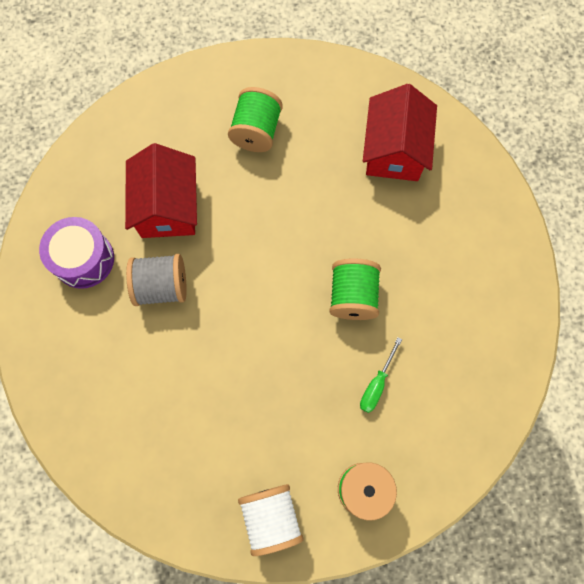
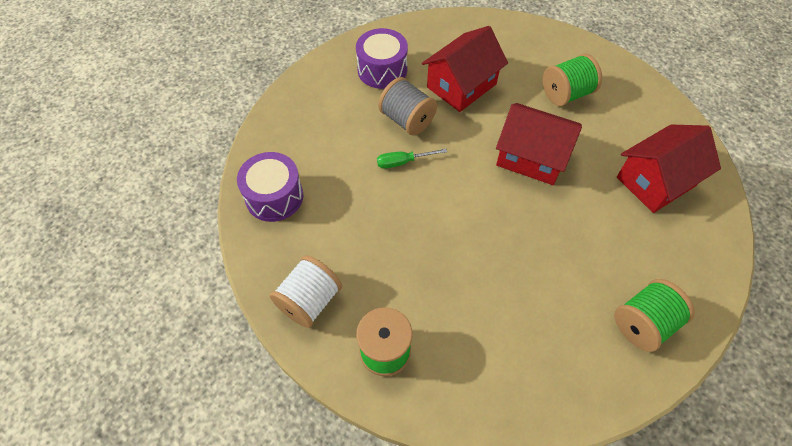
camera: 50 degrees right, 15 degrees down
(140, 471) = (274, 197): none -> purple drum
(292, 220) = (531, 157): none -> red house
(353, 296) = (521, 234): green spool -> green spool (643, 323)
(376, 384) = (473, 300): green screwdriver -> green screwdriver (403, 162)

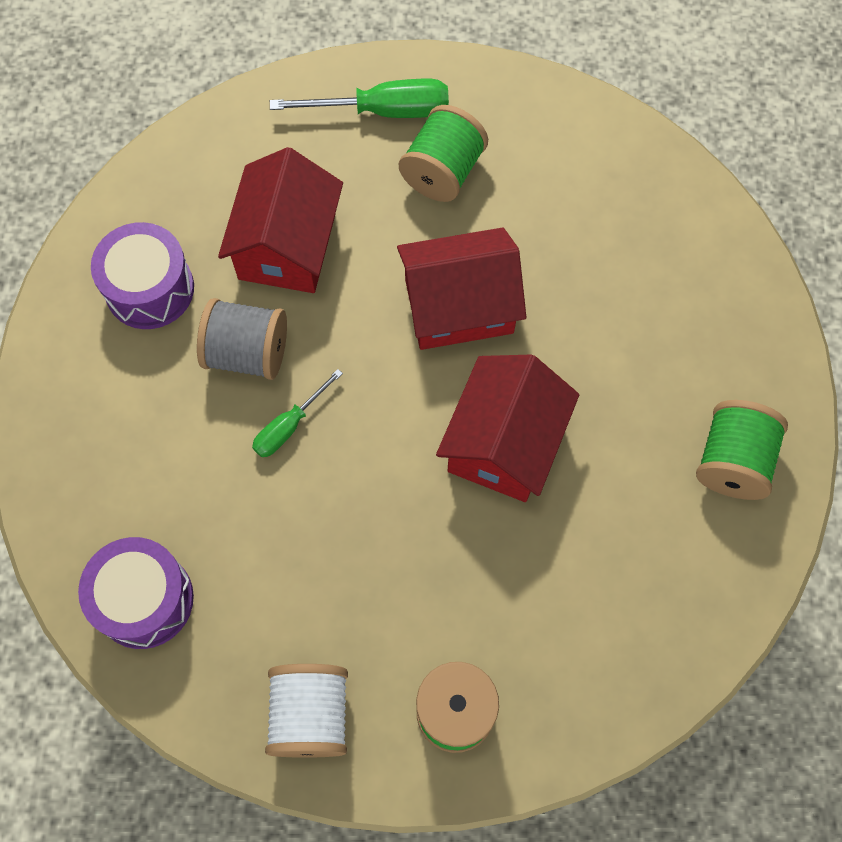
camera: 35 degrees left, 10 degrees up
(553, 54) = (383, 111): none -> green screwdriver
(656, 181) = (637, 245): red house -> red house (504, 443)

